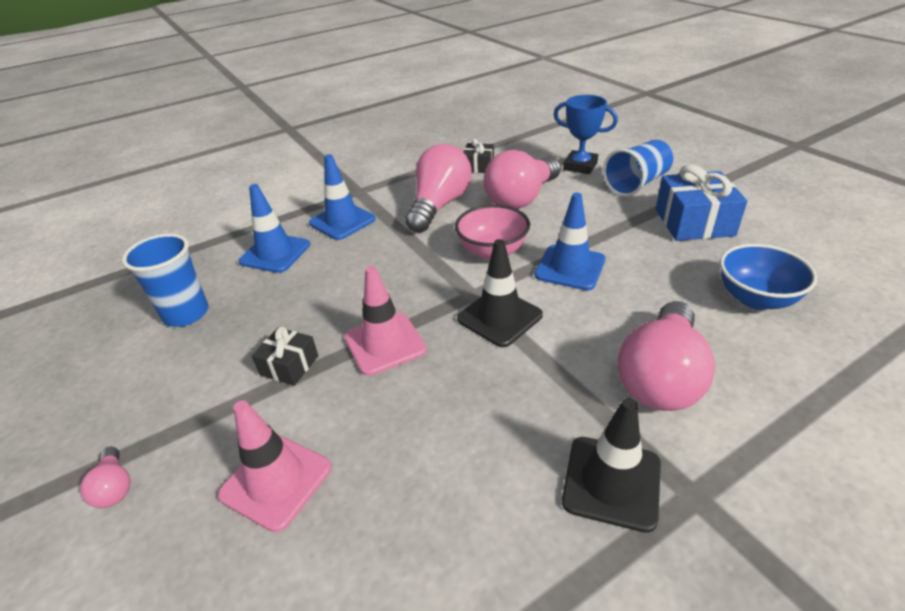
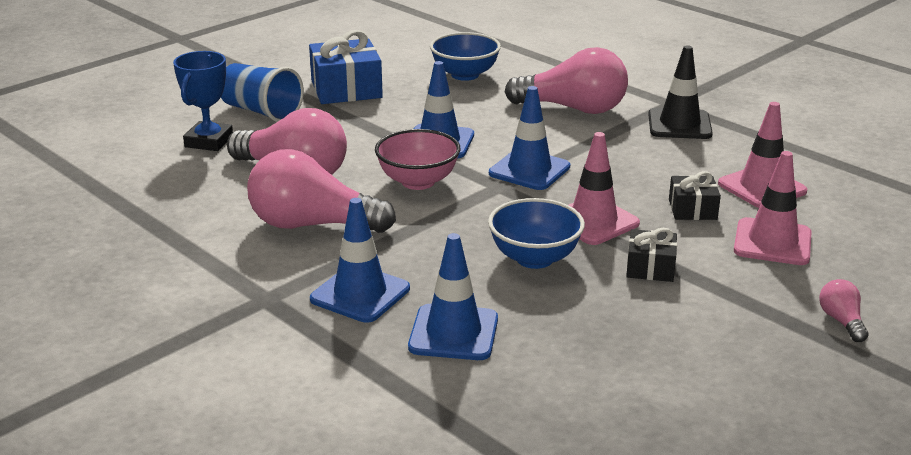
camera: 105 degrees left, 10 degrees down
(114, 487) = (841, 321): pink light bulb -> pink light bulb turned 60 degrees counterclockwise
(186, 314) = (607, 368): blue cup -> none
(342, 299) = (534, 258): none -> blue bowl
(401, 521) = (762, 187): none -> pink traffic cone
(478, 166) = (194, 208): black gift -> black gift (692, 209)
(499, 317) = (529, 170): black traffic cone -> blue traffic cone

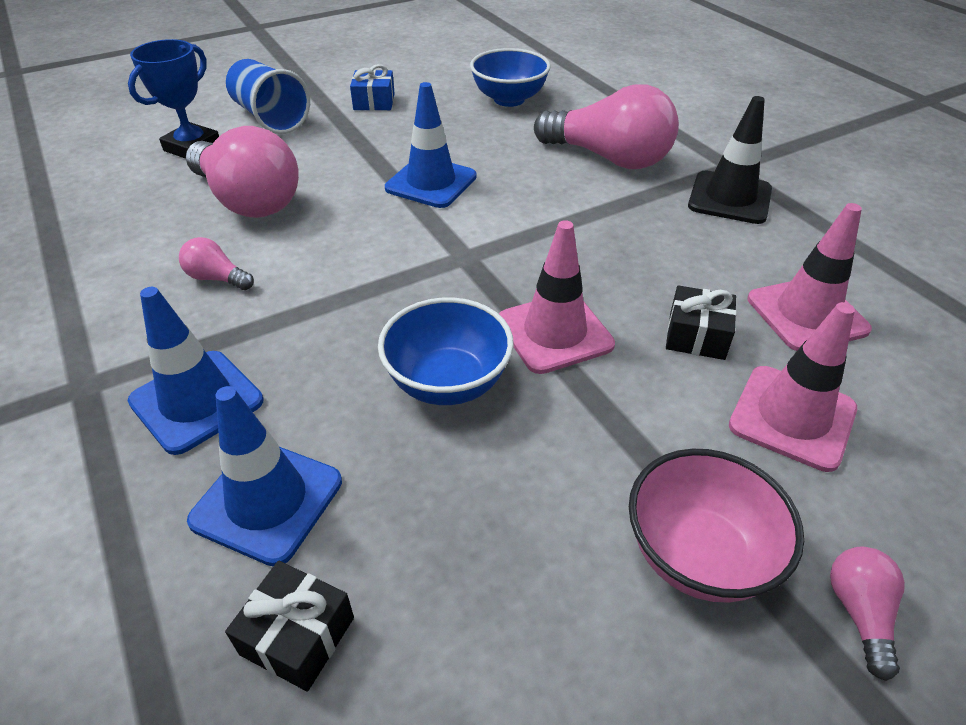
camera: 15 degrees right, 15 degrees up
(312, 225) = (217, 278): pink light bulb -> pink light bulb, size x0.44
(346, 89) = (374, 102): blue gift -> blue gift, size x0.56
(418, 181) = (375, 234): pink bowl -> pink bowl (698, 555)
(529, 170) = (514, 238): blue traffic cone -> none
(650, 268) = (596, 431): black gift -> black gift (297, 635)

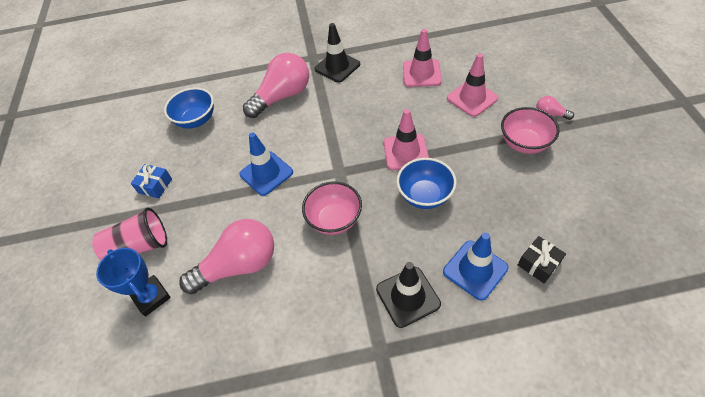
camera: 65 degrees left, 10 degrees up
(196, 401) = (408, 296): blue traffic cone -> black traffic cone
(217, 278) = (312, 285): pink light bulb -> none
(270, 118) = (139, 246): blue cup -> pink cup
(354, 274) = (334, 220): none -> pink bowl
(696, 336) = (423, 108): black gift -> none

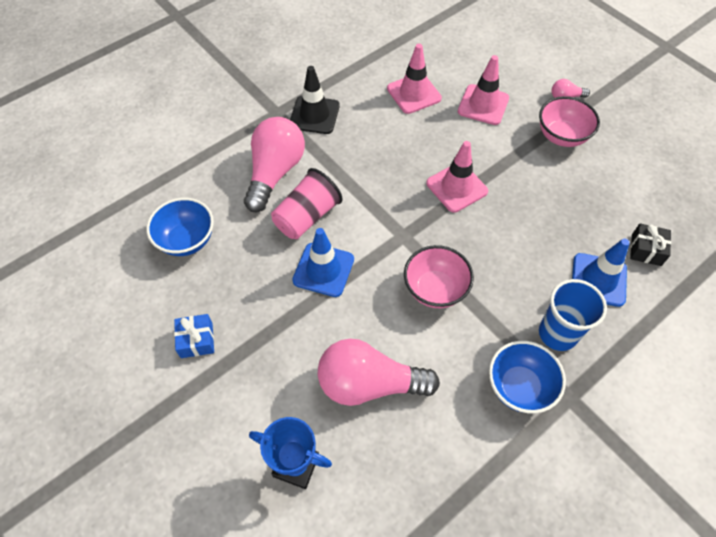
camera: 35 degrees left, 5 degrees up
(139, 246) = (234, 418): pink cup -> pink cup (307, 216)
(239, 265) = (369, 383): pink light bulb -> pink light bulb turned 120 degrees counterclockwise
(408, 296) = (557, 333): black traffic cone -> blue cup
(425, 195) = (506, 226): blue bowl -> blue bowl (519, 387)

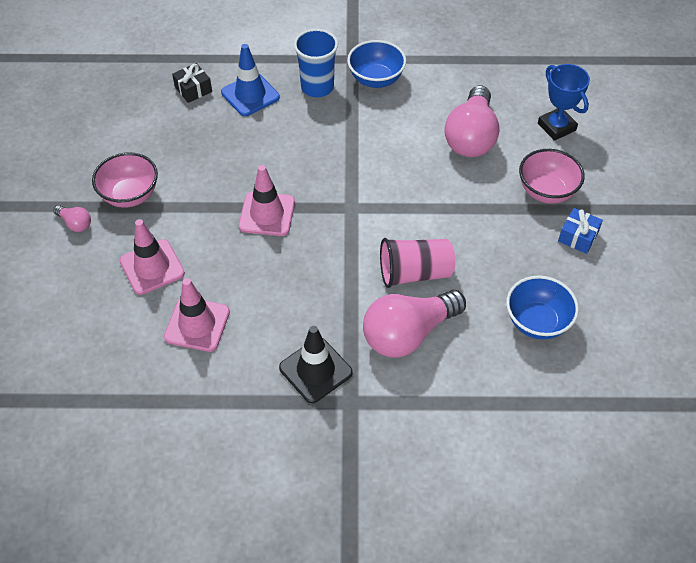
camera: 140 degrees left, 5 degrees down
(323, 270) = (438, 223): blue traffic cone -> none
(369, 383) = (471, 137): pink light bulb -> pink light bulb turned 60 degrees clockwise
(435, 289) = (368, 159): pink bowl -> pink bowl (546, 191)

